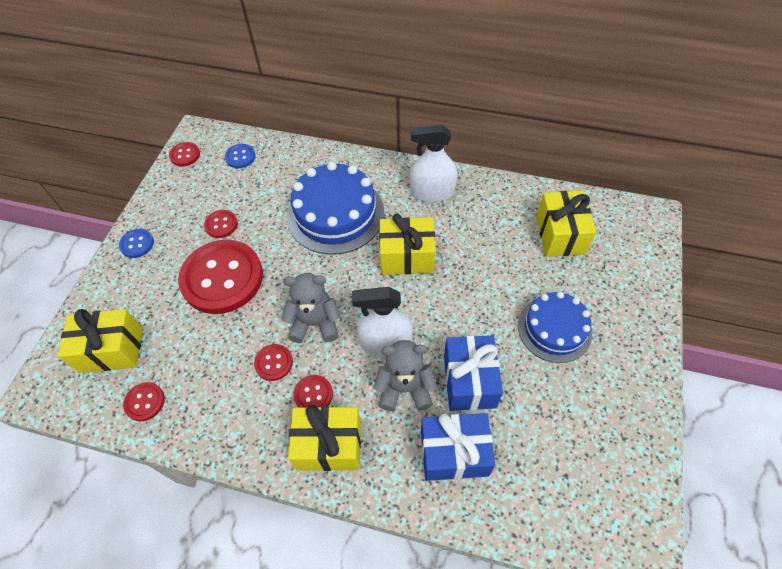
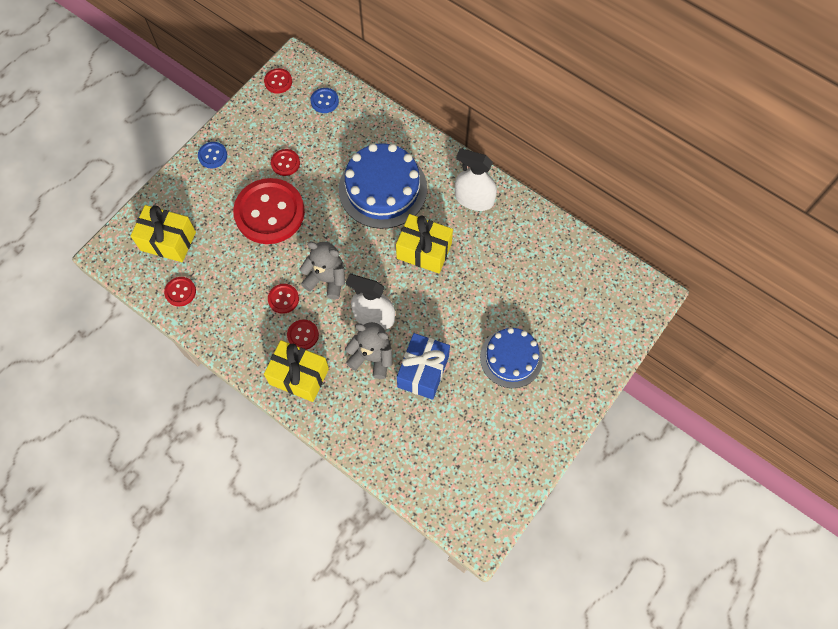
camera: 20 degrees right, 10 degrees up
(454, 453) = (385, 418): blue gift -> none
(560, 235) = (562, 281): yellow gift -> none

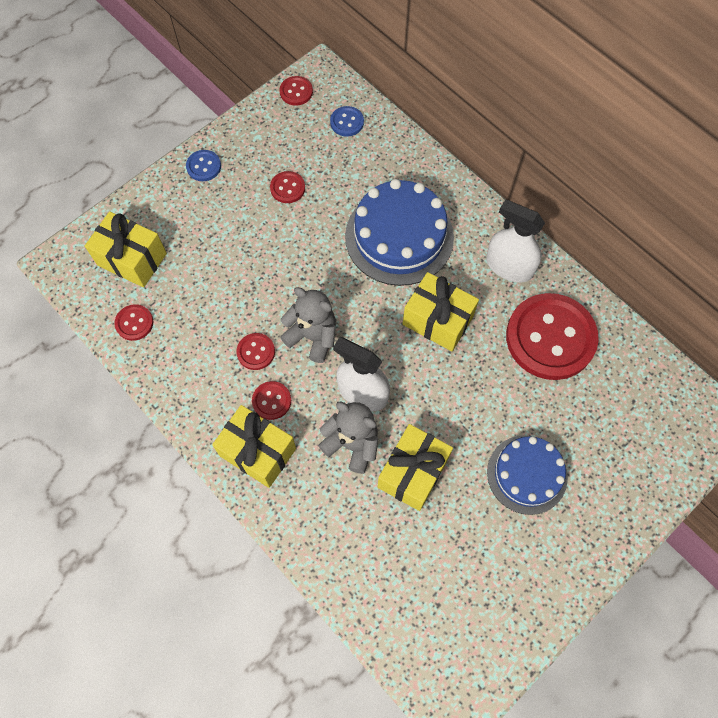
camera: 10 degrees right, 0 degrees up
(269, 212) = (258, 244): red button -> red button (550, 338)
(423, 371) = (413, 472): blue gift -> yellow gift

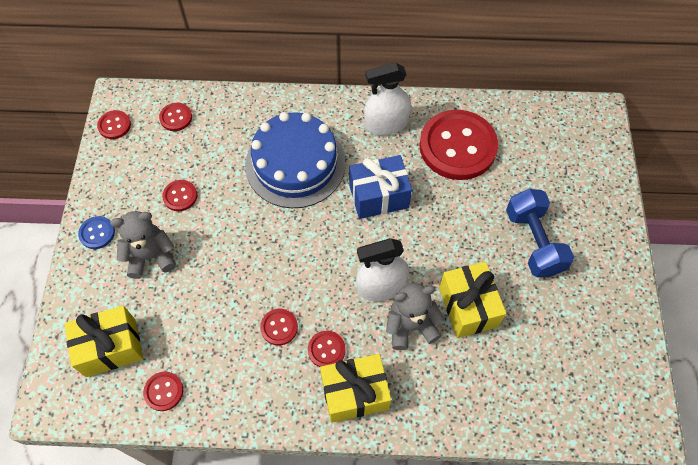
camera: 45 degrees left, 5 degrees down
(312, 336) = (307, 280): grey teddy bear -> grey teddy bear (151, 256)
(347, 122) = (176, 118): blue button -> red button
(437, 320) = (378, 196): yellow gift -> blue gift
(527, 474) = (533, 242): blue cake -> blue dumbbell

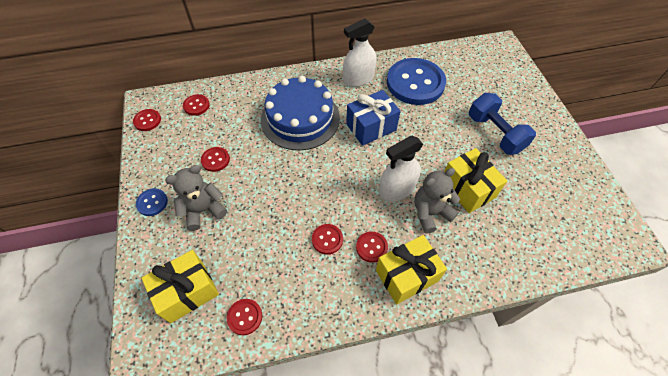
camera: 15 degrees left, 5 degrees down
(457, 146) = (415, 83): red button -> blue button

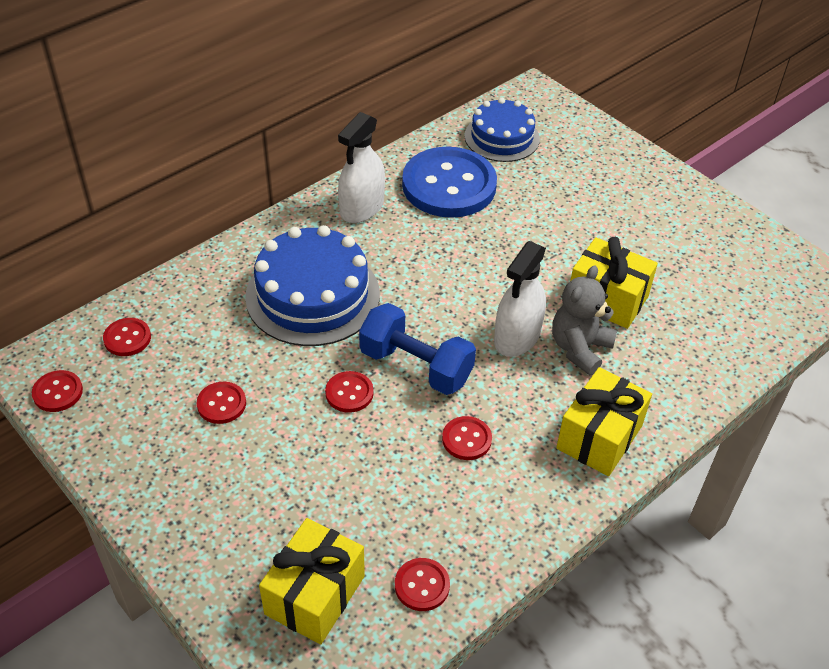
camera: 30 degrees left, 10 degrees down
(152, 203) = (164, 505): blue button -> none
(203, 210) = (256, 480): grey teddy bear -> none
(371, 127) = (426, 268): blue gift -> none
(371, 247) = (532, 423): red button -> red button (349, 393)
(464, 65) = (502, 137): none -> blue cake
(495, 133) = (598, 215): blue dumbbell -> blue dumbbell (416, 366)

